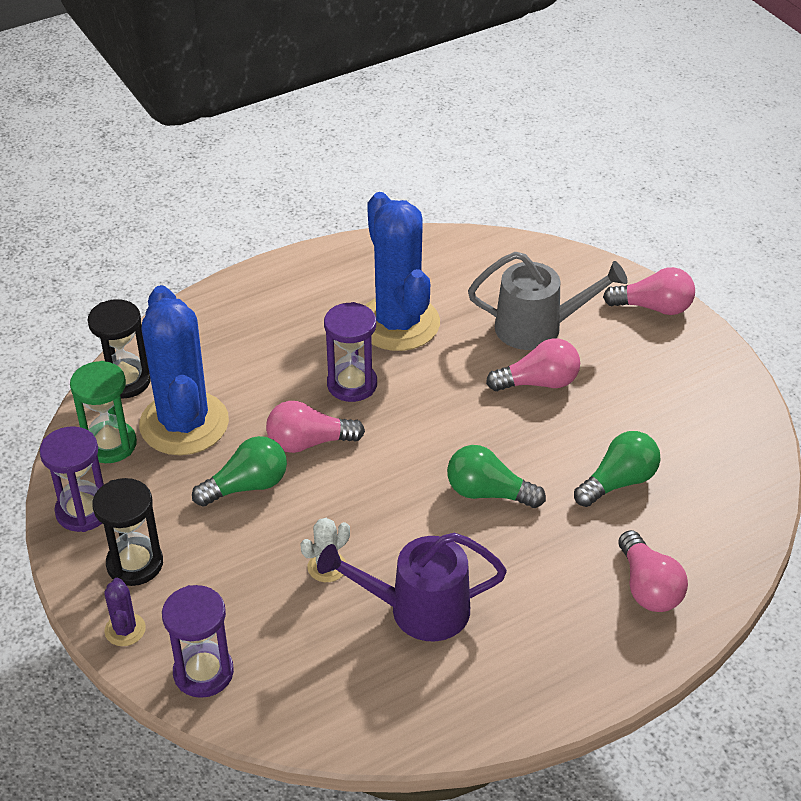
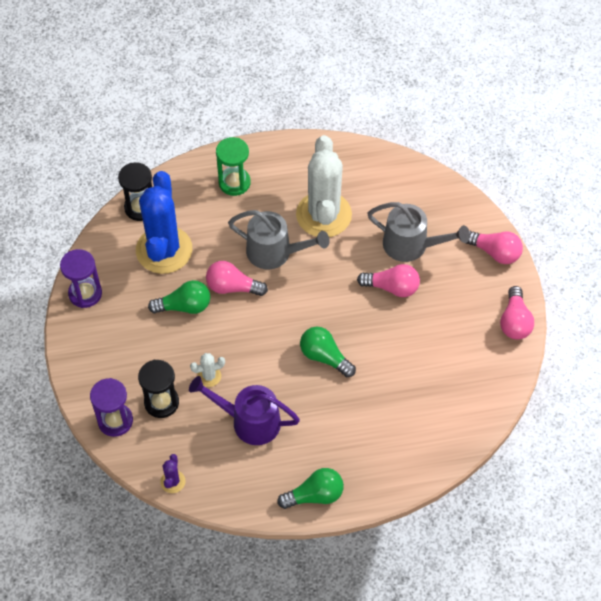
camera: 20 degrees right, 15 degrees up
(110, 444) = (116, 251): green hourglass -> green hourglass (234, 183)
(125, 630) = (82, 379): purple cactus -> purple cactus (173, 481)
(135, 564) = (102, 338): black hourglass -> black hourglass (161, 402)
(352, 384) = (275, 252): purple hourglass -> grey watering can
(398, 323) = (323, 215): blue cactus -> white cactus
(618, 482) = (407, 374): green light bulb -> green light bulb (314, 495)
(648, 587) = (389, 451): pink light bulb -> pink light bulb (514, 321)

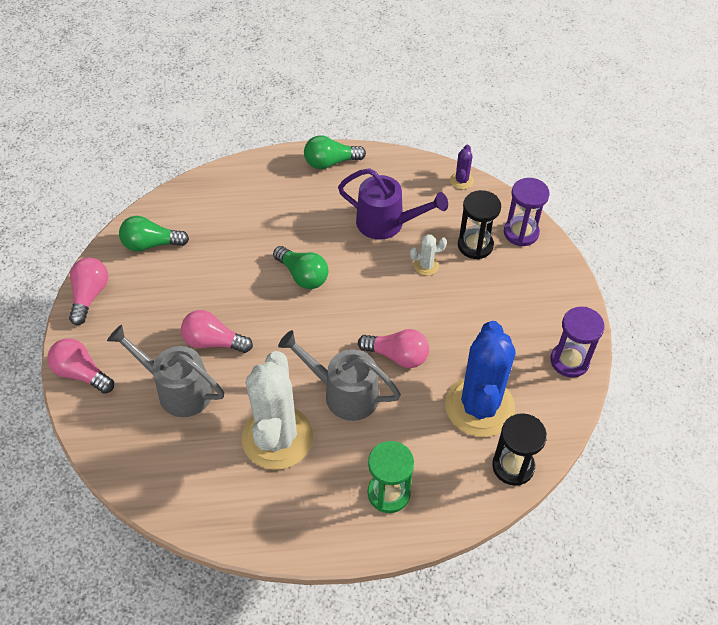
camera: 175 degrees left, 5 degrees down
(184, 306) = (453, 338): green light bulb -> green light bulb (151, 244)

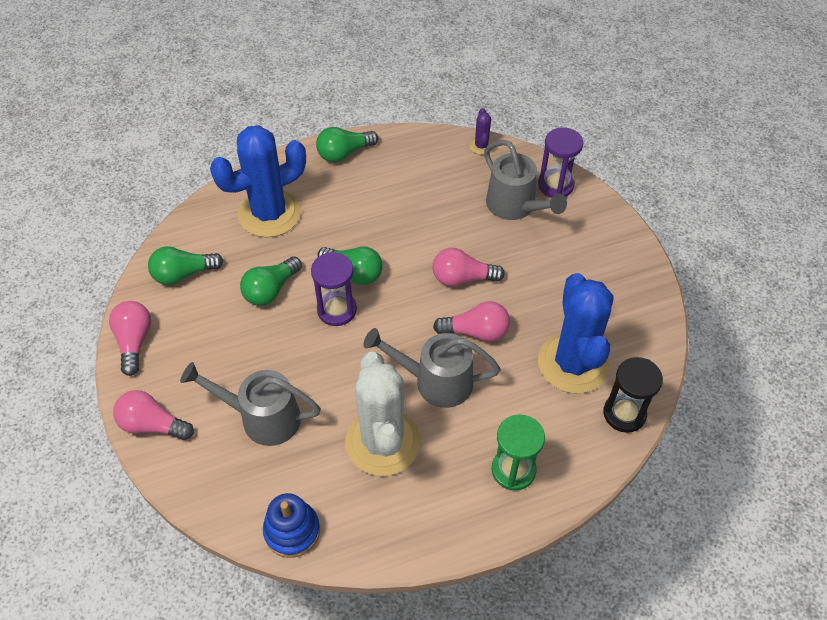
camera: 15 degrees left, 0 degrees up
(170, 498) = (292, 531): none -> blue stacking toy
(214, 342) = (284, 360): pink light bulb -> pink light bulb (462, 278)
(223, 275) = (271, 290): none -> green light bulb
(245, 205) = (269, 213): none -> blue cactus
(387, 223) = (422, 203): purple watering can -> none
(426, 265) = (474, 236): white cactus -> none
(475, 245) = (515, 207): black hourglass -> grey watering can
(569, 361) = (643, 299): purple hourglass -> purple hourglass (337, 310)

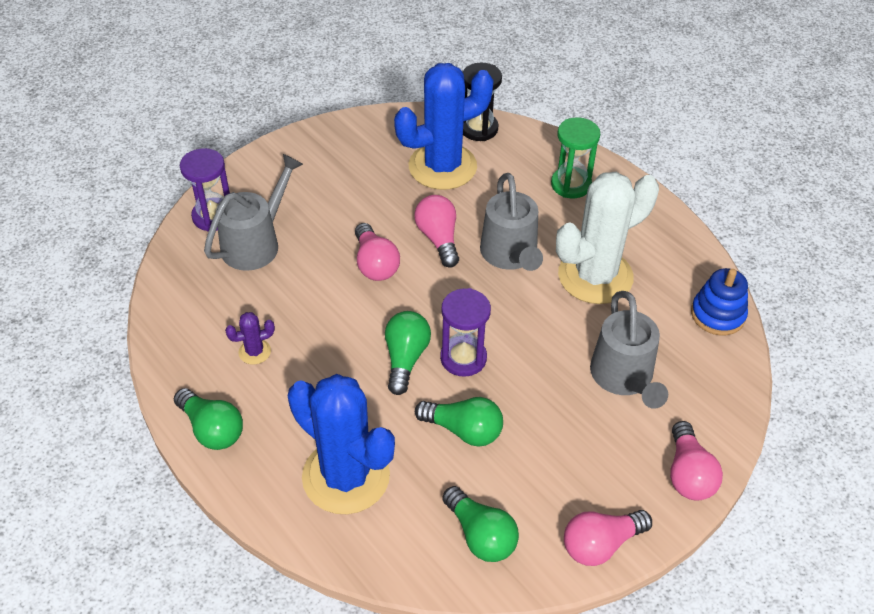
camera: 110 degrees left, 5 degrees down
(481, 146) = (164, 292): purple cactus -> purple cactus (254, 352)

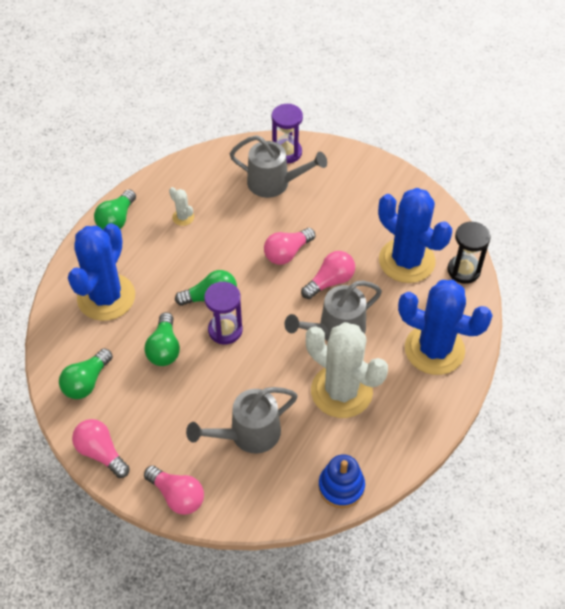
camera: 70 degrees right, 5 degrees up
(254, 352) = (183, 217): purple cactus -> white cactus
(571, 184) = (434, 349): green hourglass -> blue cactus
(688, 474) = (177, 495): pink light bulb -> pink light bulb turned 120 degrees counterclockwise

